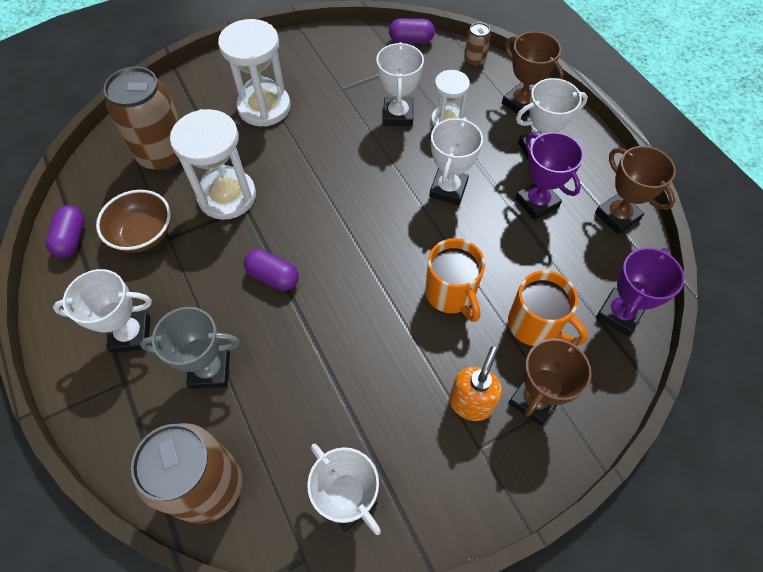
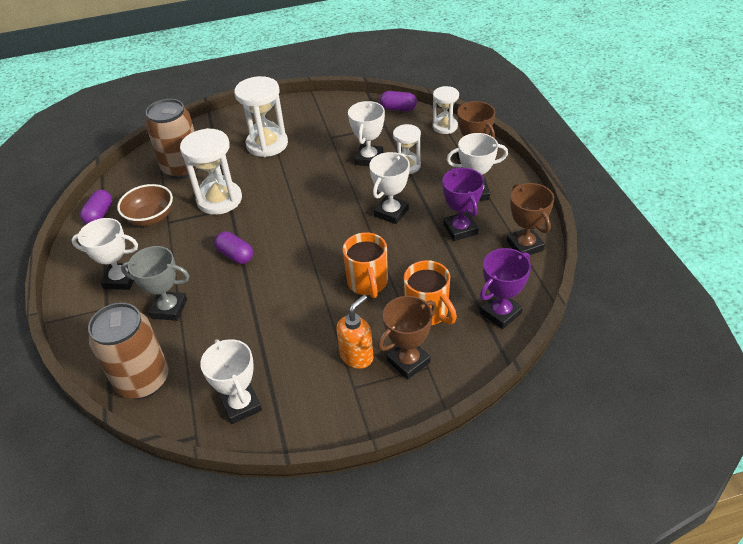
camera: 15 degrees right, 15 degrees down
(474, 61) = (445, 126): brown can -> white hourglass

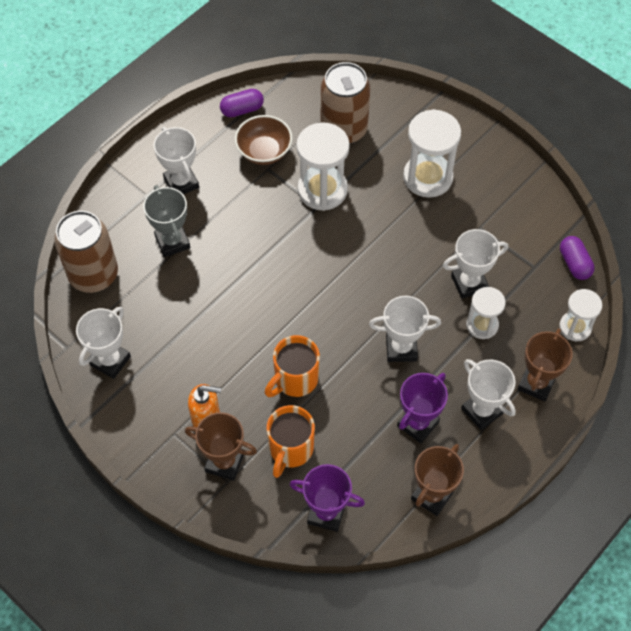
camera: 55 degrees right, 15 degrees up
(235, 255) = (262, 251): purple capsule -> none

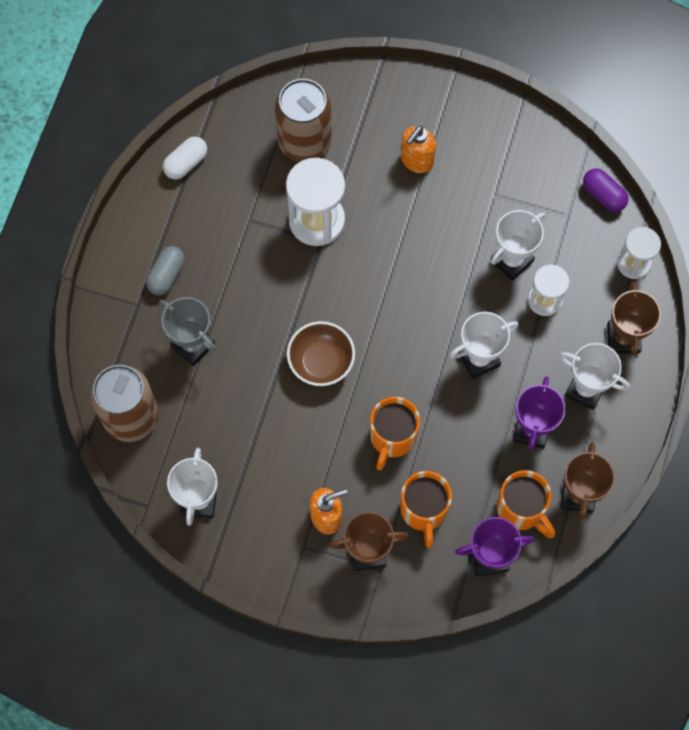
camera: 25 degrees left, 10 degrees up
(181, 183) = (166, 275): white trophy -> grey capsule
(242, 109) = (186, 163): purple capsule -> white capsule
(264, 151) = (234, 202): brown bowl -> brown bowl (321, 362)
(375, 485) = (521, 509): none -> orange mug
(428, 177) = (416, 161): white hourglass -> orange soap dispenser

